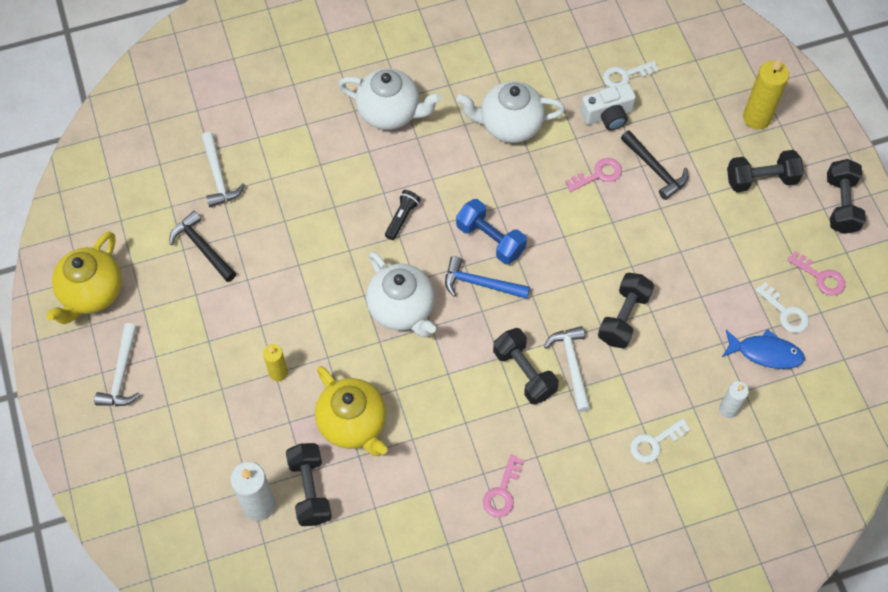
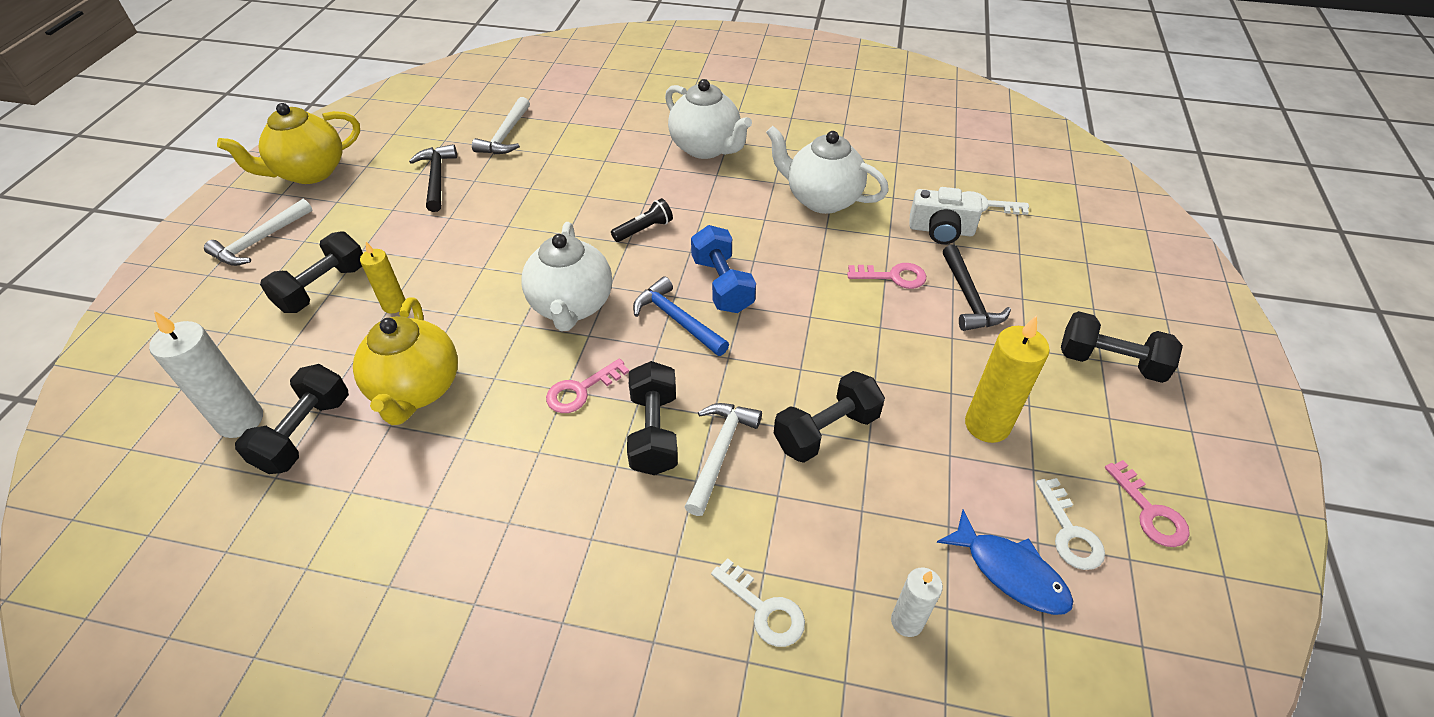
camera: 30 degrees right, 15 degrees down
(502, 492) = (511, 559): pink key -> pink key (581, 390)
(654, 443) = (764, 609): white key -> white key turned 135 degrees counterclockwise
(756, 118) = (1135, 299): yellow candle -> yellow candle (987, 425)
(841, 204) = (1222, 437): black dumbbell -> black dumbbell (323, 288)

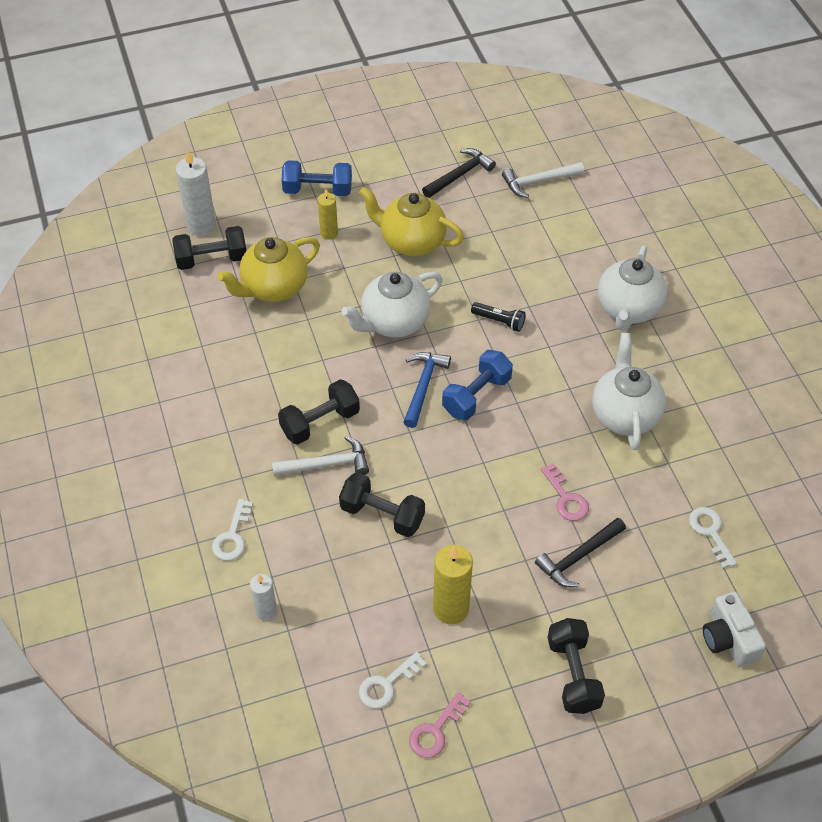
camera: 60 degrees right, 5 degrees up
(260, 241) = (333, 132): white hammer -> none
(310, 172) = (411, 107): yellow teapot -> yellow teapot (411, 242)
(323, 288) = (317, 190): black dumbbell -> blue dumbbell
(581, 390) = (327, 367): pink key -> none
(941, 230) = (650, 511): white camera -> white camera (728, 639)
(1010, 572) = (334, 657): blue fish -> none

